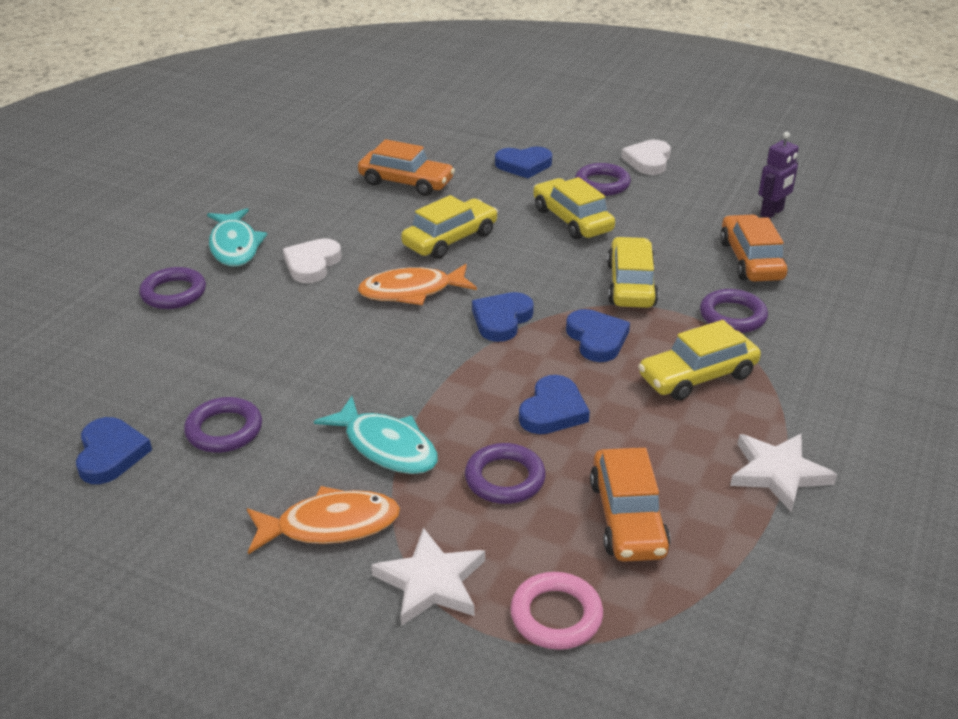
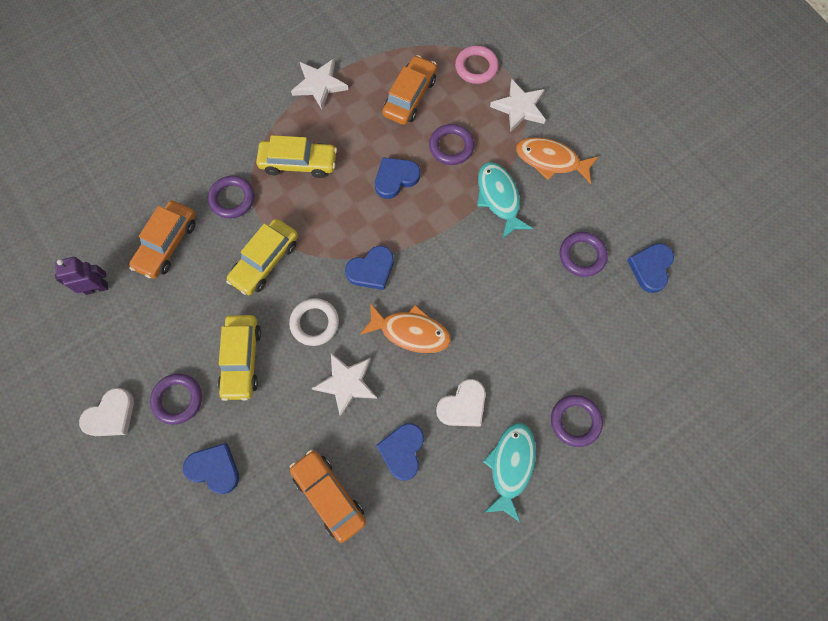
camera: 150 degrees left, 35 degrees up
(450, 239) = (346, 383): yellow car -> white star
(525, 263) = (314, 323): none -> white ring
(597, 339) = (328, 221): blue heart -> blue heart (402, 451)

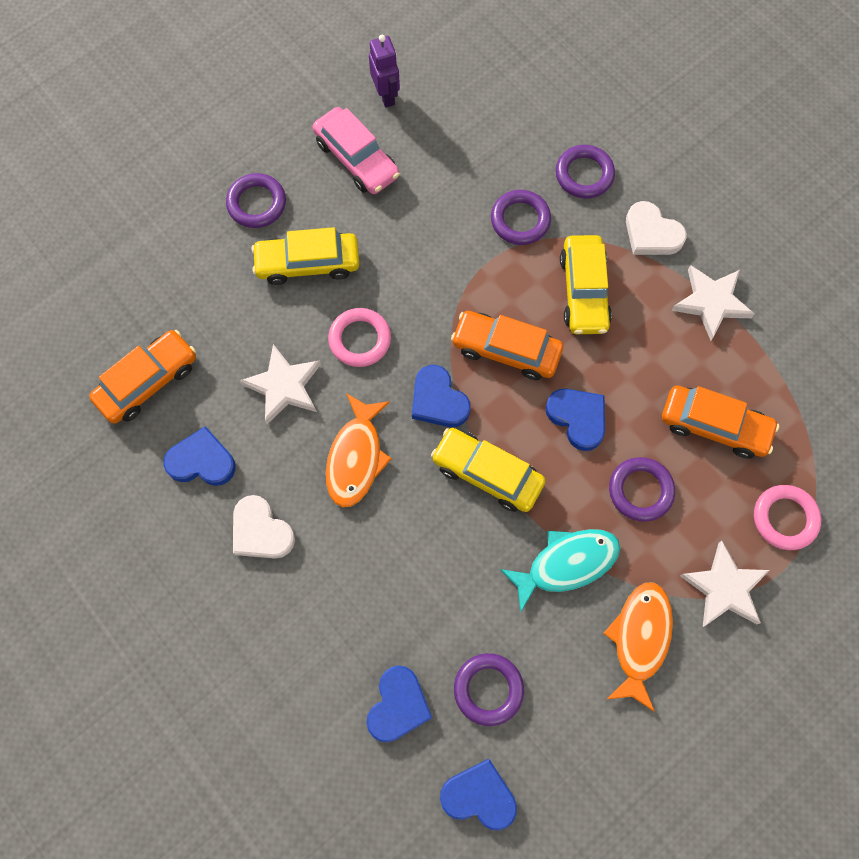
camera: 85 degrees right, 0 degrees up
(111, 415) = (236, 140): white heart -> white heart (651, 233)
(152, 315) = (356, 159): none -> pink car
(167, 244) = (450, 158): orange car -> orange car (506, 350)
(214, 469) = (178, 254): blue heart -> blue heart (398, 705)
(265, 261) = (438, 271): yellow car -> yellow car (487, 473)
(314, 323) = (360, 339): white ring -> pink ring
(510, 466) = (185, 597): turquoise fish -> none
(575, 421) = (245, 682): purple ring -> purple ring (584, 174)

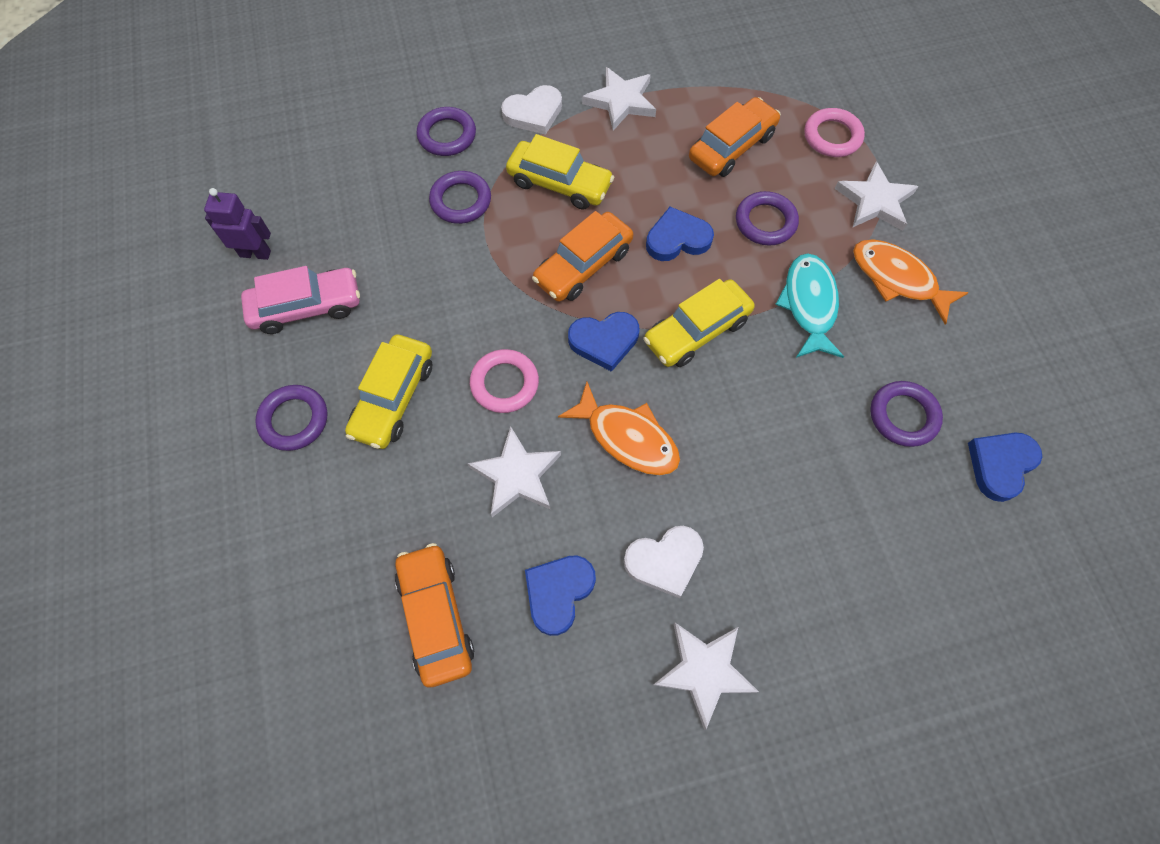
camera: 65 degrees left, 5 degrees down
(185, 597) = (704, 671): none -> white star
(398, 705) = (893, 501): blue heart -> none

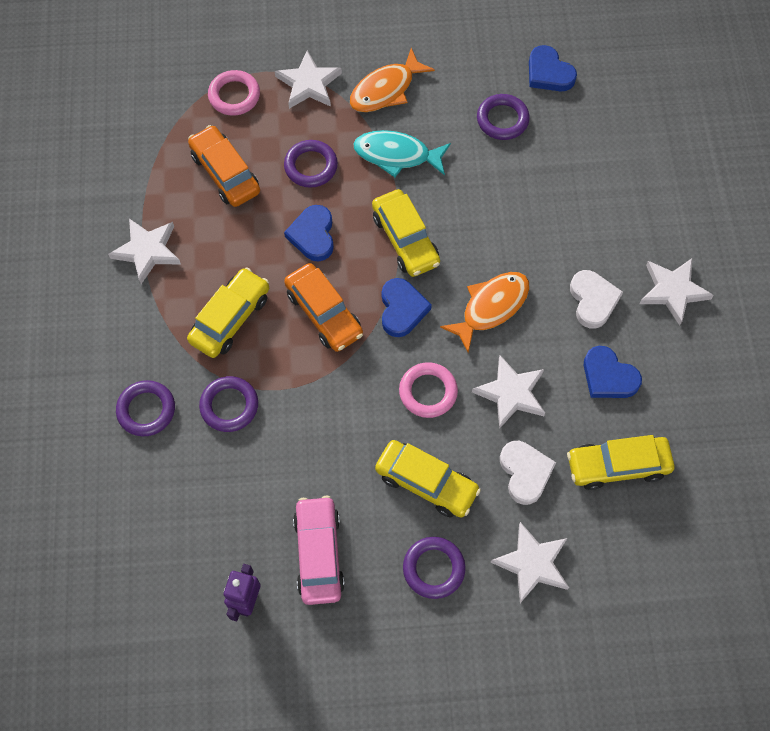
camera: 80 degrees left, 0 degrees up
(303, 526) = (532, 564): none -> white star
(436, 616) = (617, 465): orange car -> yellow car
(534, 113) = (140, 328): white heart -> white heart (525, 473)

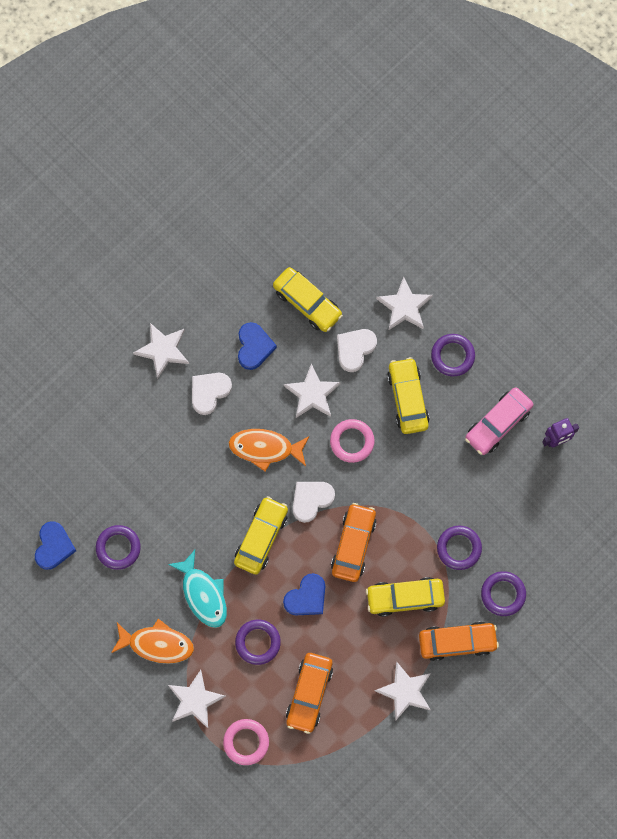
camera: 130 degrees left, 10 degrees up
(145, 331) = (457, 642): none -> orange car
(402, 309) = (311, 500): blue heart -> white heart

